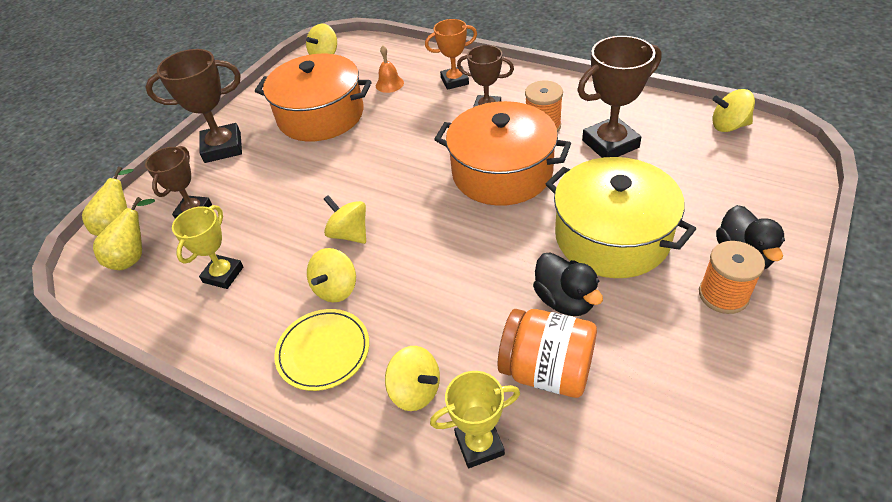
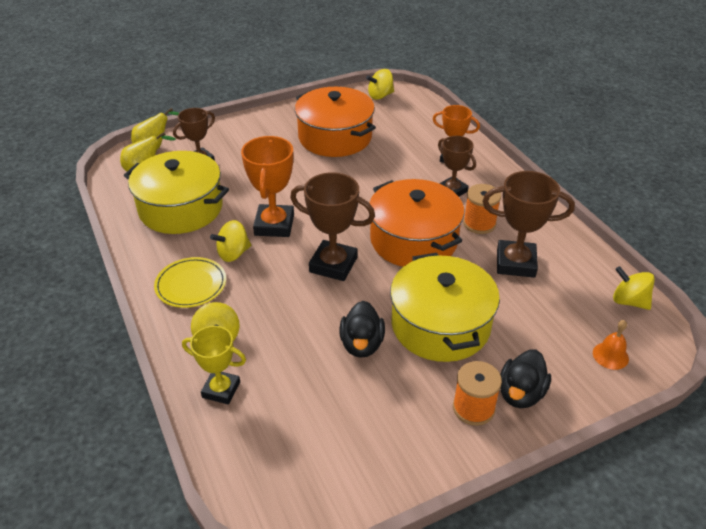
camera: 30 degrees right, 5 degrees down
(223, 147) = (254, 128): brown trophy -> brown trophy (333, 265)
(223, 274) = (181, 208): yellow trophy -> yellow pot
(349, 234) = (274, 225): yellow spinning top -> orange trophy
(389, 84) = (403, 138): orange bell -> orange bell (610, 355)
(546, 370) = (303, 377): orange jar -> none

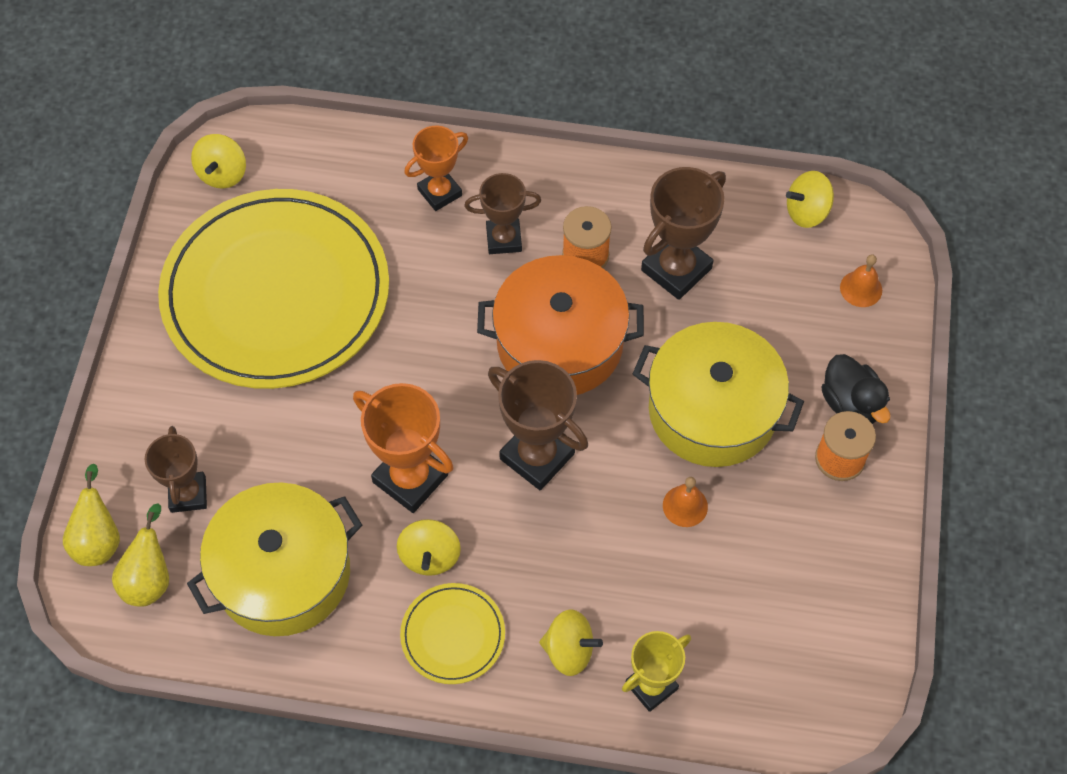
camera: 55 degrees left, 20 degrees up
(333, 265) = (537, 456): brown trophy -> brown trophy turned 75 degrees clockwise
(335, 137) = (276, 294): orange pot -> yellow plate
(362, 344) = (685, 506): black duck -> orange bell

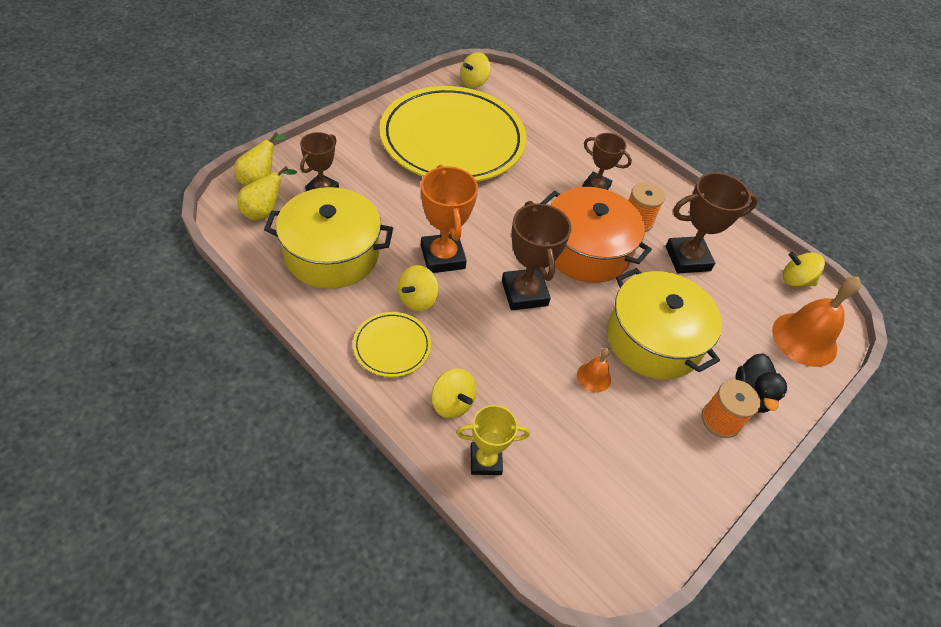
camera: 30 degrees right, 10 degrees down
(439, 192) = (578, 149): orange trophy -> none
(861, 288) = (804, 339): orange bell -> orange bell, size x2.02

